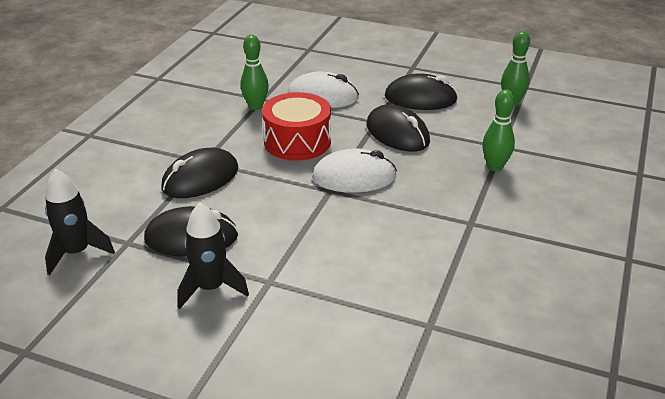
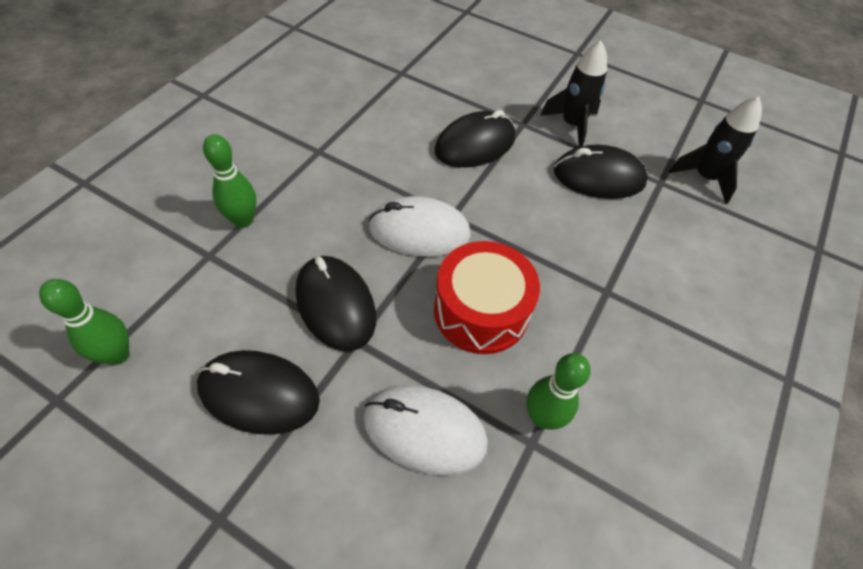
camera: 175 degrees left, 20 degrees up
(200, 178) = (605, 259): black mouse -> black mouse (475, 145)

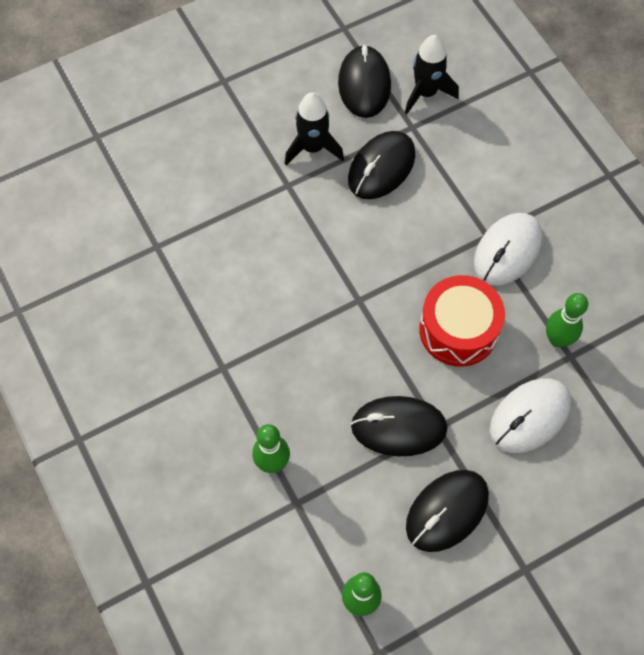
camera: 55 degrees left, 10 degrees up
(419, 231) = (361, 332): white mouse -> white mouse (507, 251)
(475, 145) = (290, 238): black mouse -> black mouse (364, 84)

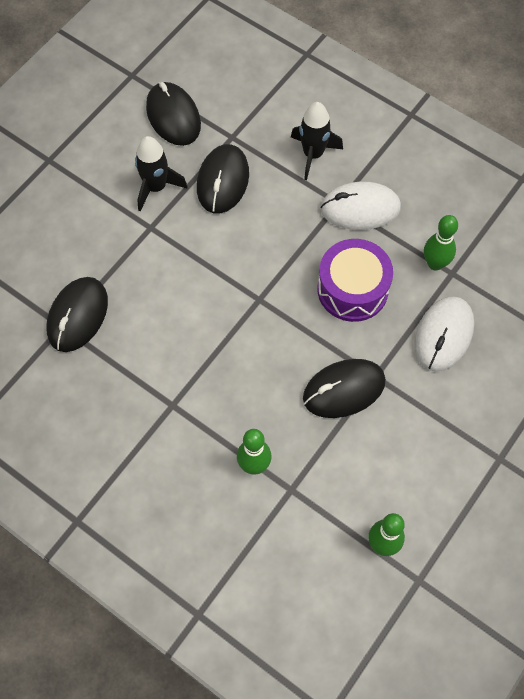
camera: 25 degrees left, 0 degrees up
(426, 93) = (229, 104): black rocket -> black rocket (313, 154)
(447, 511) = (416, 440): black mouse -> black mouse (77, 316)
(458, 330) = (352, 289): red drum -> purple drum
(507, 251) = (360, 208): white mouse -> white mouse turned 75 degrees clockwise

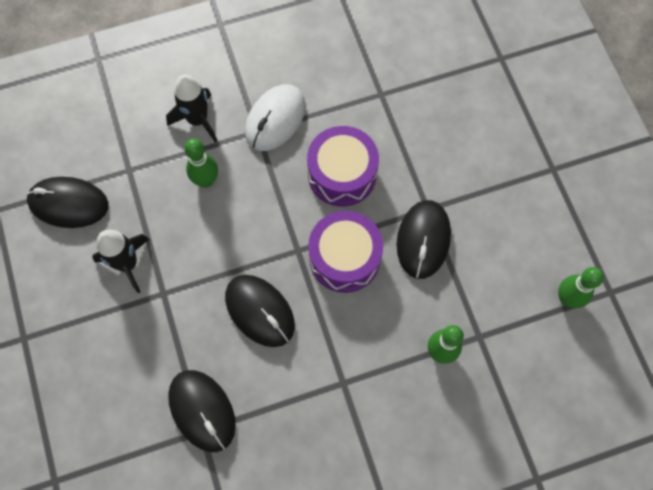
camera: 55 degrees left, 5 degrees up
(223, 181) = (165, 206): black mouse -> black mouse (260, 311)
(280, 338) = (344, 258): none -> purple drum
(435, 263) = (364, 100): green bowling pin -> green bowling pin (206, 180)
(443, 335) = (428, 137): white mouse -> none

